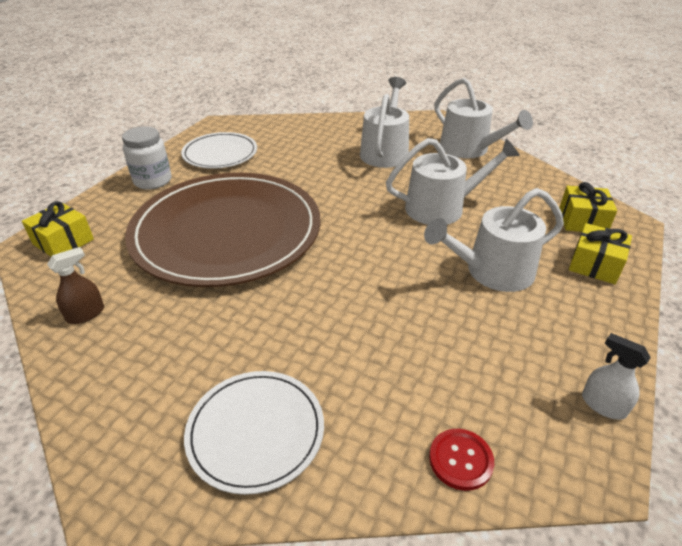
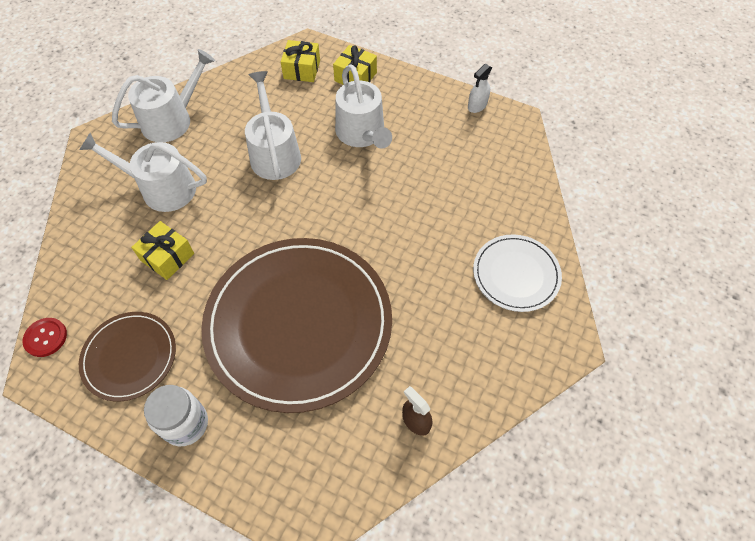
camera: 90 degrees left, 20 degrees up
(63, 242) = (305, 487): yellow gift -> yellow gift (167, 257)
(220, 153) = (129, 357): white plate -> brown plate
(460, 460) = (520, 173): red button -> red button (46, 338)

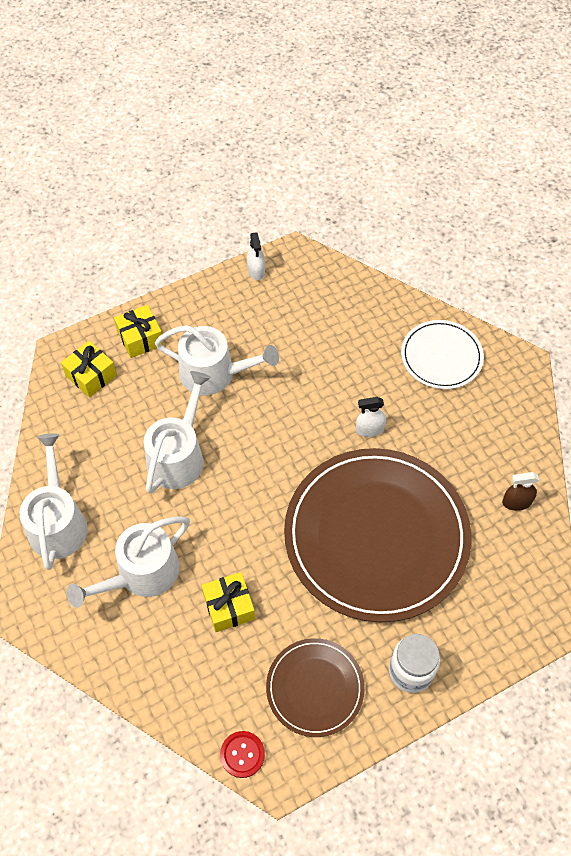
camera: 55 degrees left, 0 degrees up
(274, 153) = (178, 456): white watering can -> white watering can turned 90 degrees clockwise
(397, 261) = (369, 429): none -> white spray bottle

